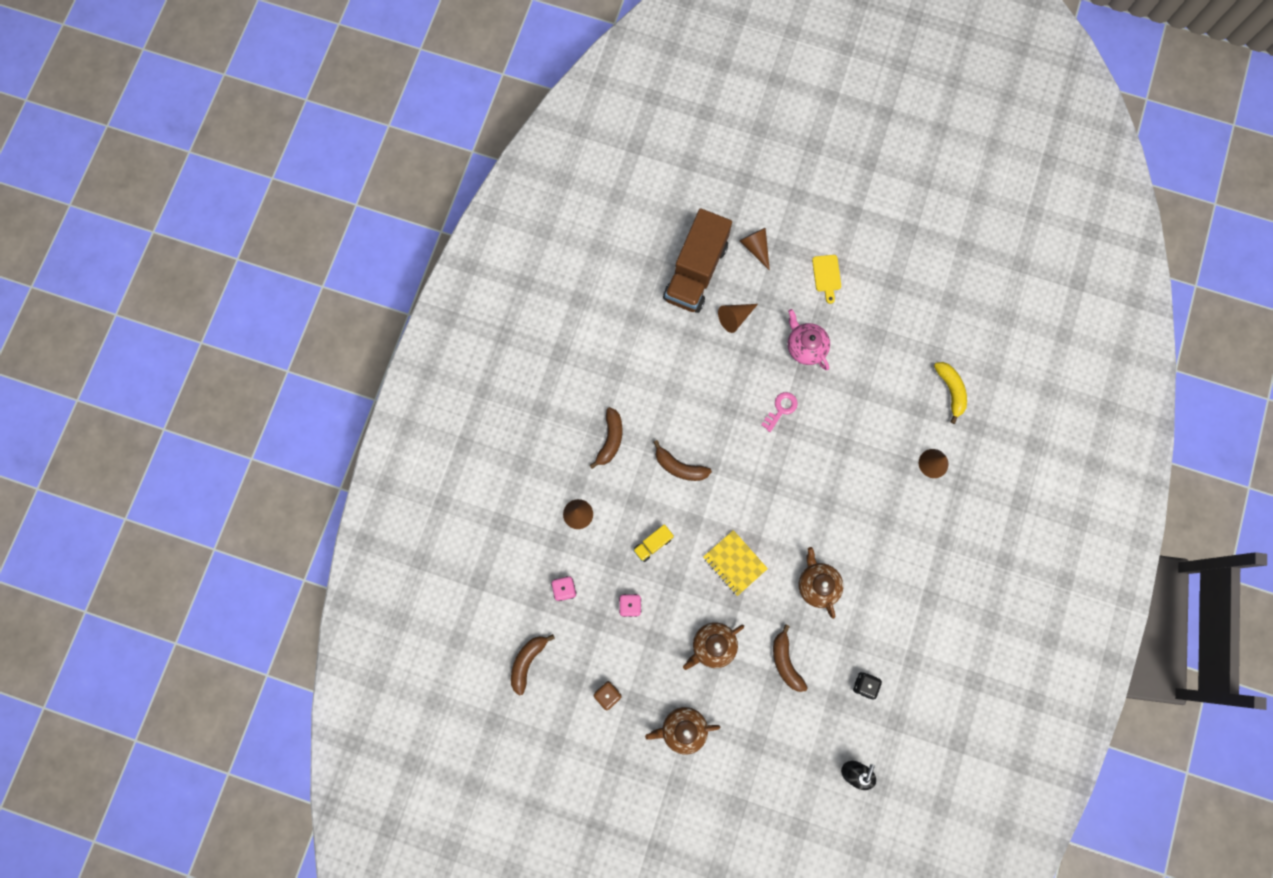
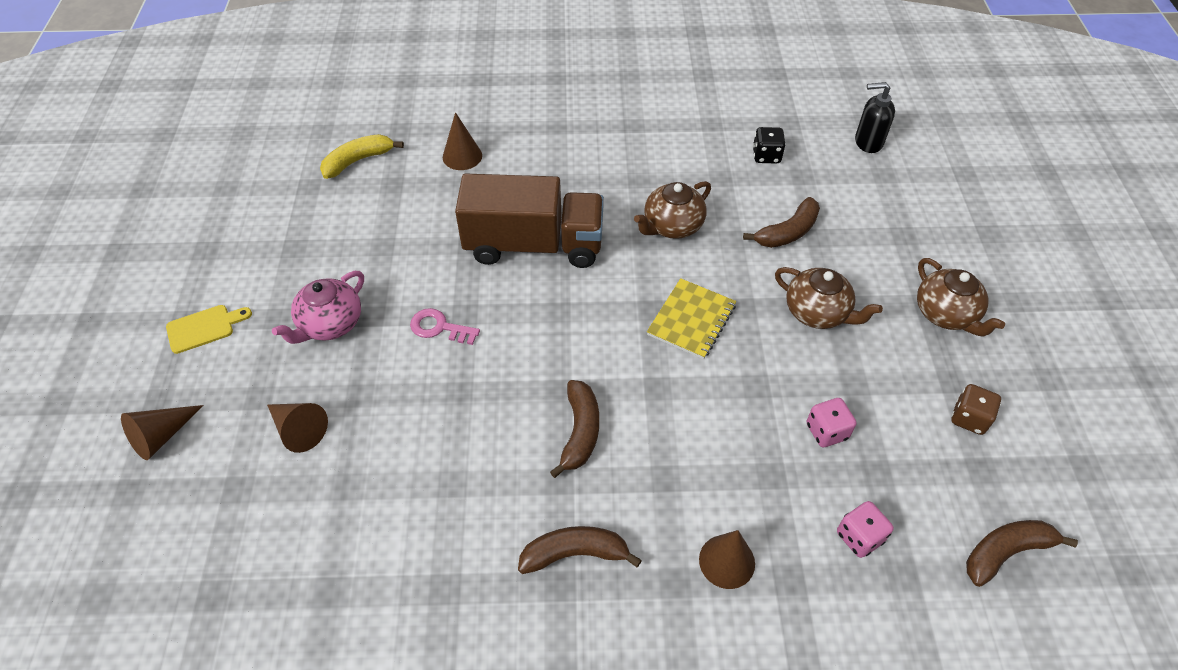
camera: 110 degrees left, 25 degrees down
(527, 662) = (1005, 552): brown banana -> brown banana turned 150 degrees clockwise
(653, 544) = (718, 430): yellow truck -> none
(696, 271) = (218, 516): brown truck -> brown truck (534, 245)

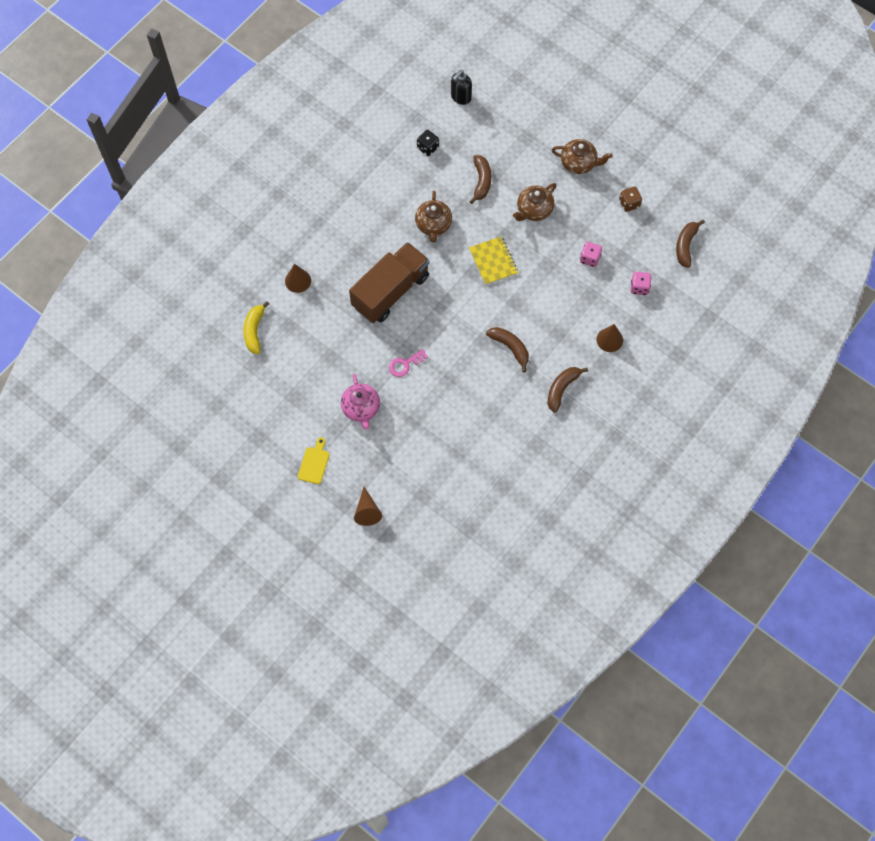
camera: 50 degrees left, 15 degrees up
(299, 430) = (413, 454): brown cone -> none
(817, 312) = (534, 210): brown teapot -> brown teapot turned 150 degrees clockwise

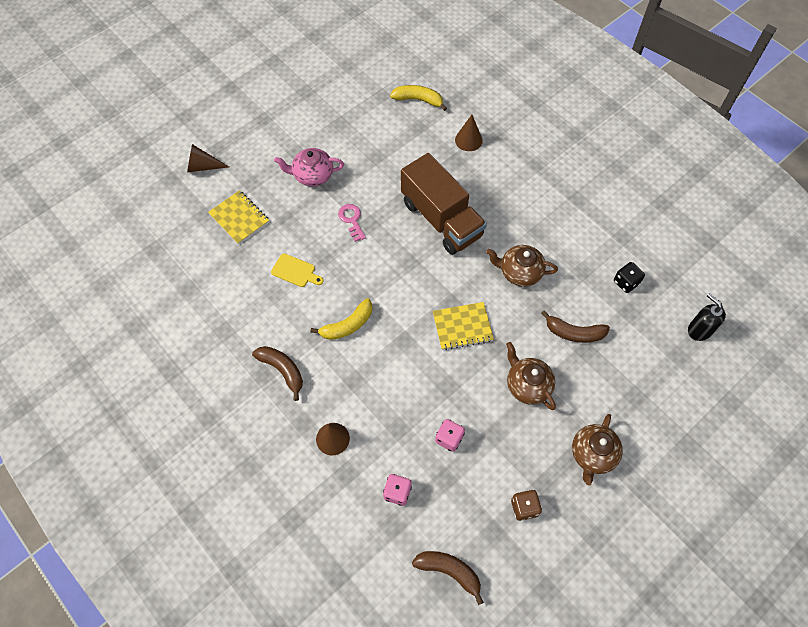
camera: 100 degrees right, 5 degrees down
(314, 463) = (266, 131): yellow cutting board -> yellow cutting board (295, 271)
(420, 462) = (239, 218): none -> yellow notebook
(510, 347) = (347, 325): brown banana -> yellow banana

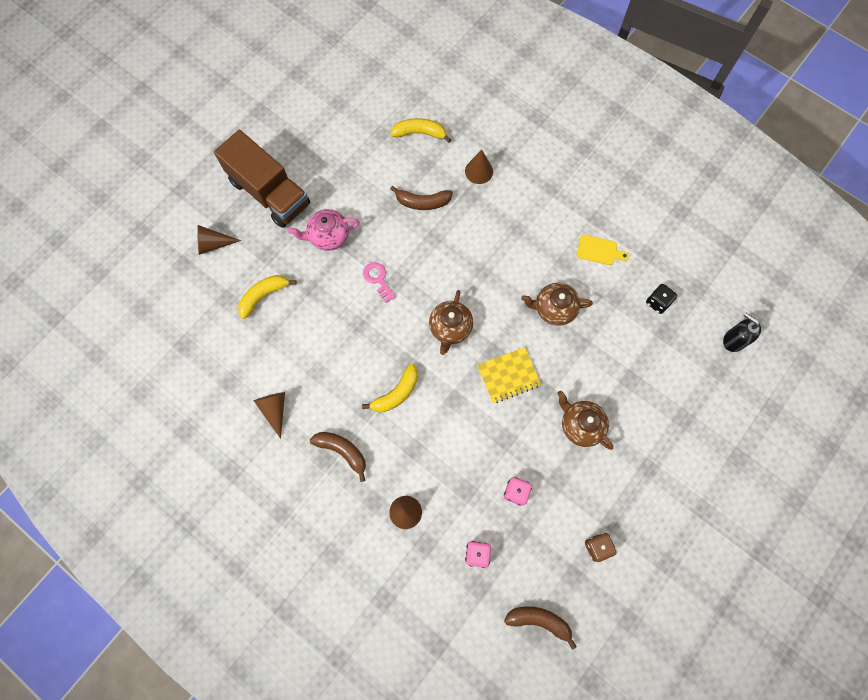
camera: 10 degrees left, 10 degrees up
(225, 321) = (274, 410): none -> brown cone
(239, 218) = (263, 296): yellow notebook -> yellow banana
(295, 271) = (333, 344): yellow cutting board -> yellow cutting board (599, 250)
(441, 219) = (467, 263): brown truck -> brown truck (269, 192)
(574, 333) = (616, 363): brown banana -> brown banana (423, 202)
(592, 454) = (652, 483): brown teapot -> brown teapot (450, 328)

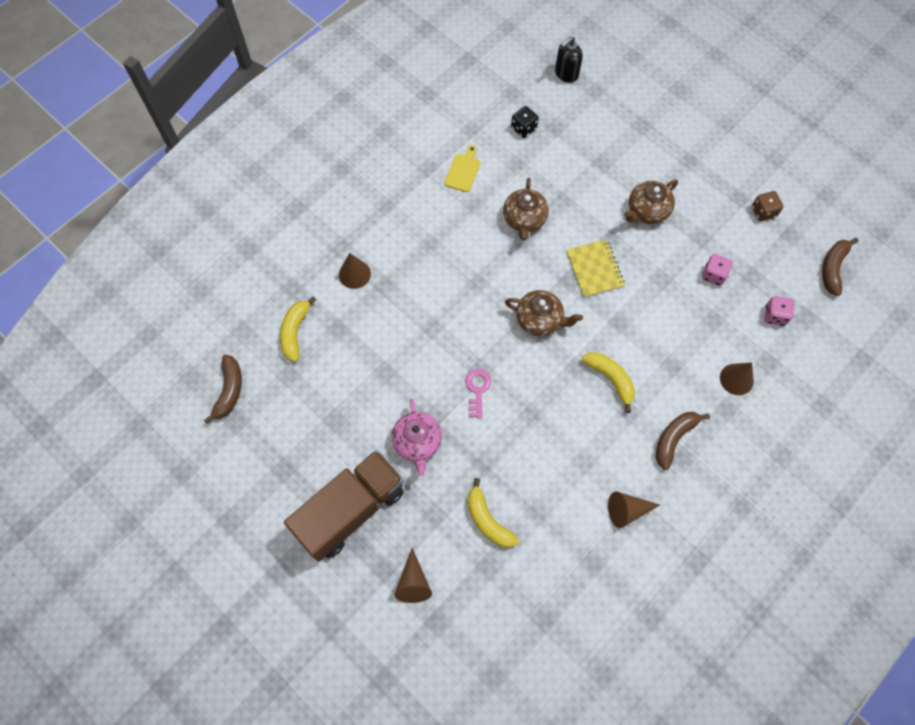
camera: 85 degrees left, 5 degrees down
(378, 279) = (477, 390): pink key -> pink key turned 120 degrees clockwise
(423, 202) = (386, 335): brown banana -> brown banana (229, 390)

